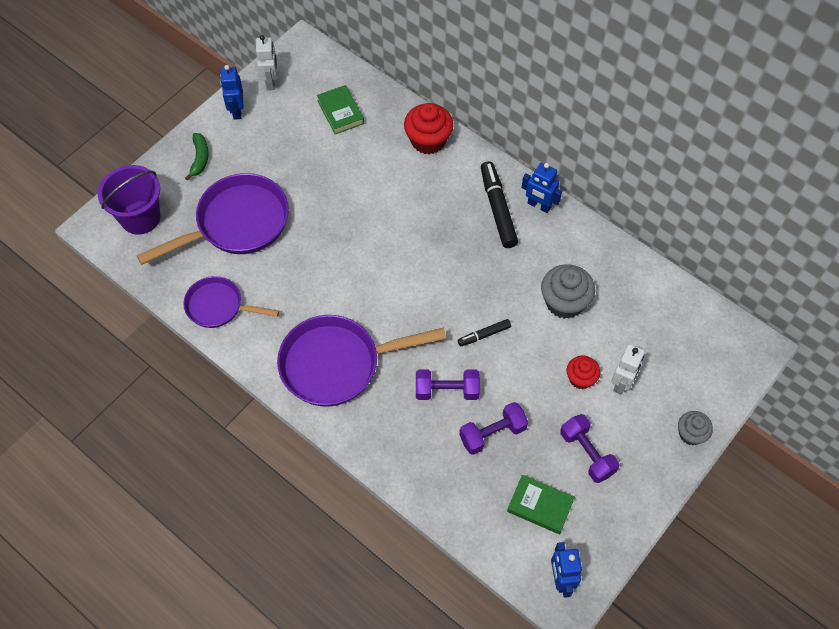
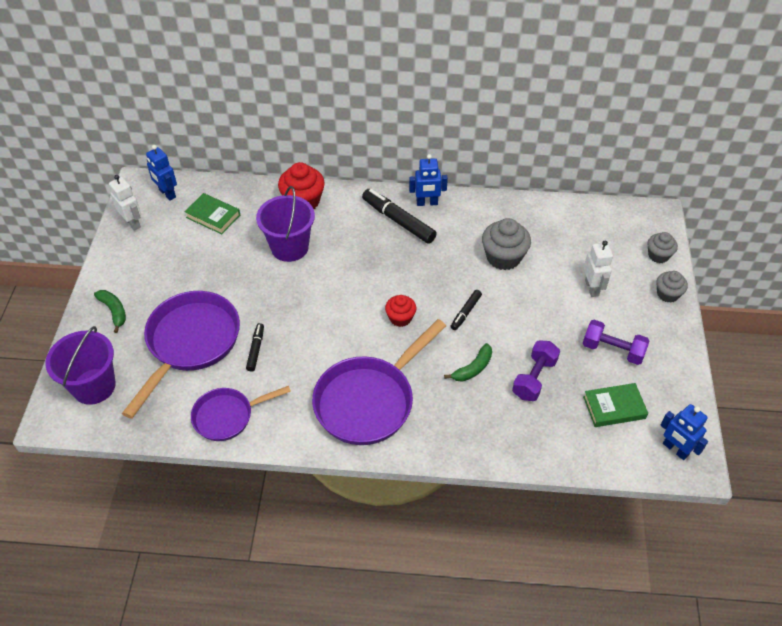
camera: 35 degrees left, 10 degrees down
(237, 110) = (119, 258): blue robot -> blue robot (167, 193)
(282, 261) = (256, 349): none -> black marker
(382, 180) = (289, 247): none -> purple bucket
(447, 390) = (473, 368): purple dumbbell -> green banana
(580, 378) = (561, 302): red cupcake -> red cupcake (400, 318)
(718, 390) = (658, 255): none -> grey cupcake

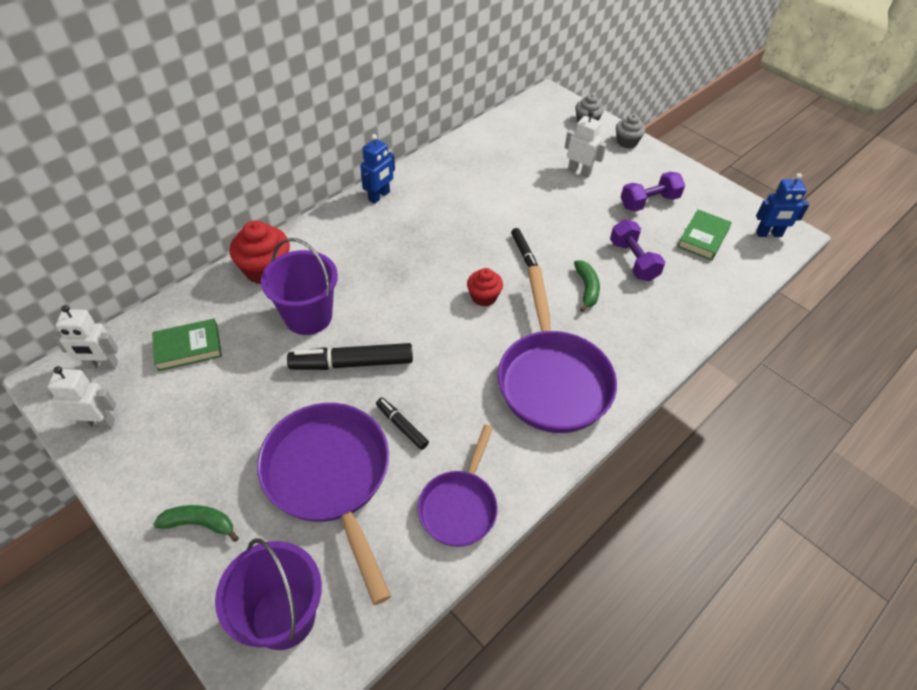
camera: 50 degrees left, 0 degrees up
(167, 193) = (102, 365): blue robot -> white robot
(398, 221) = (375, 226): black marker -> black marker (352, 363)
(503, 257) = (493, 194): grey cupcake -> none

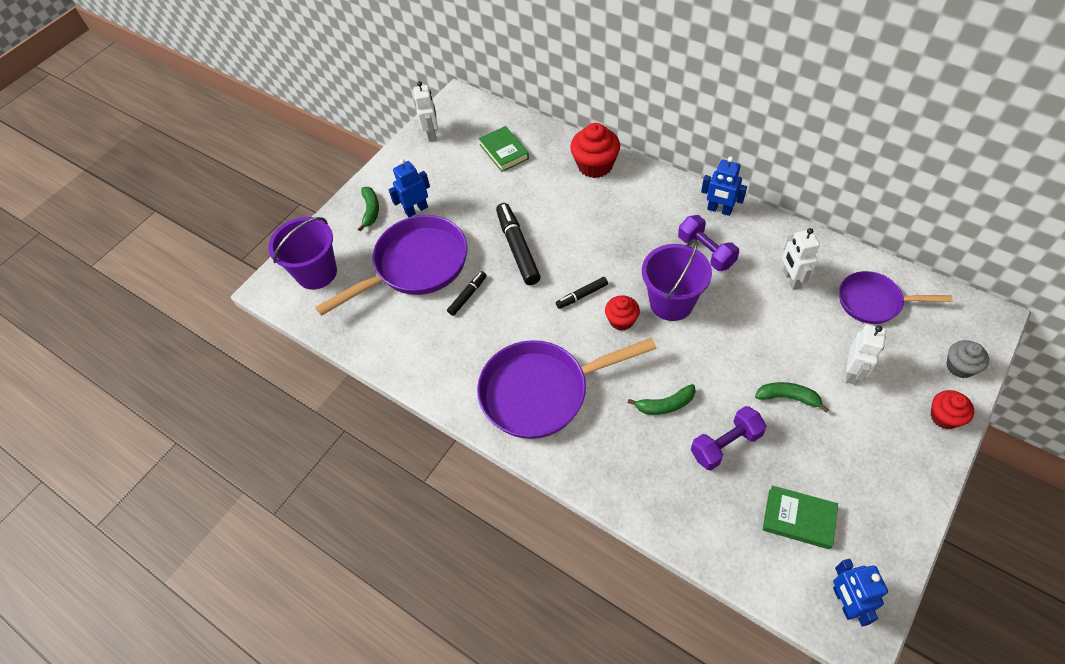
camera: 85 degrees right, 5 degrees up
(102, 365) = (476, 116): white robot -> white robot (791, 279)
(232, 463) = (416, 210): none -> blue robot
(308, 316) = (556, 207): purple bucket -> purple bucket (671, 302)
(459, 506) = (407, 349): purple pan -> purple pan (873, 302)
(524, 253) = (692, 342): black marker -> black marker (582, 295)
(595, 212) = (788, 397): none -> green banana
(627, 142) = (944, 417): grey cupcake -> red cupcake
(649, 202) = (835, 453): purple dumbbell -> purple dumbbell (706, 251)

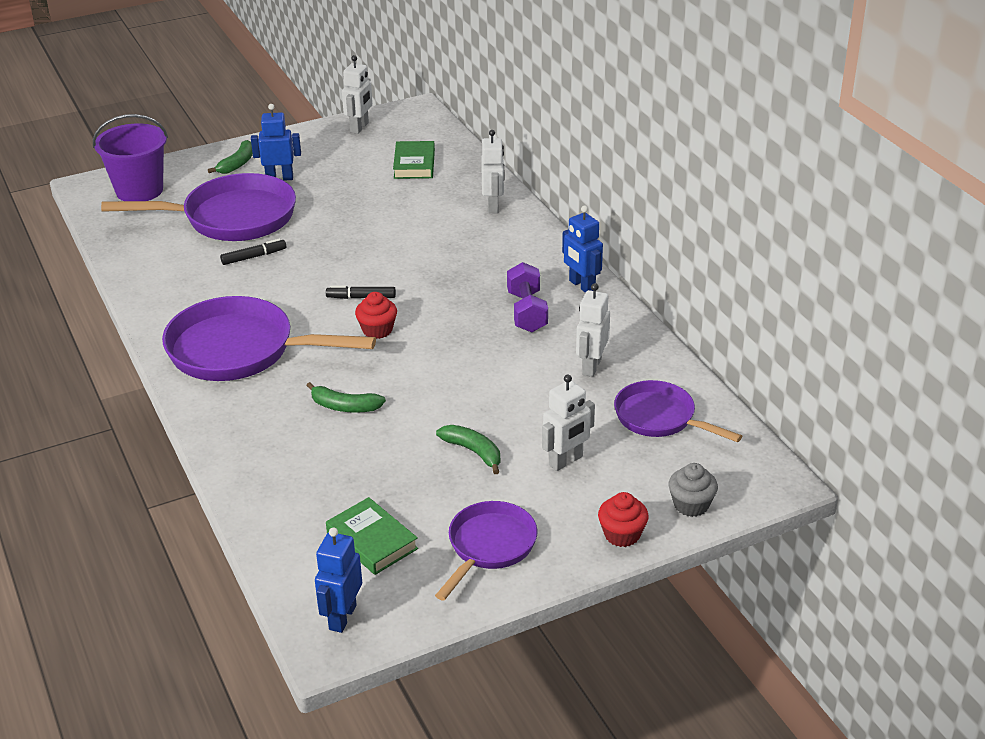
camera: 25 degrees right, 20 degrees down
(517, 248) = (341, 240): black marker -> none
(595, 165) = (493, 206): red cupcake -> white robot
(671, 302) = (443, 336): purple bucket -> none
(725, 445) = (367, 459): purple dumbbell -> none
(876, 477) = (489, 547): none -> purple pan

